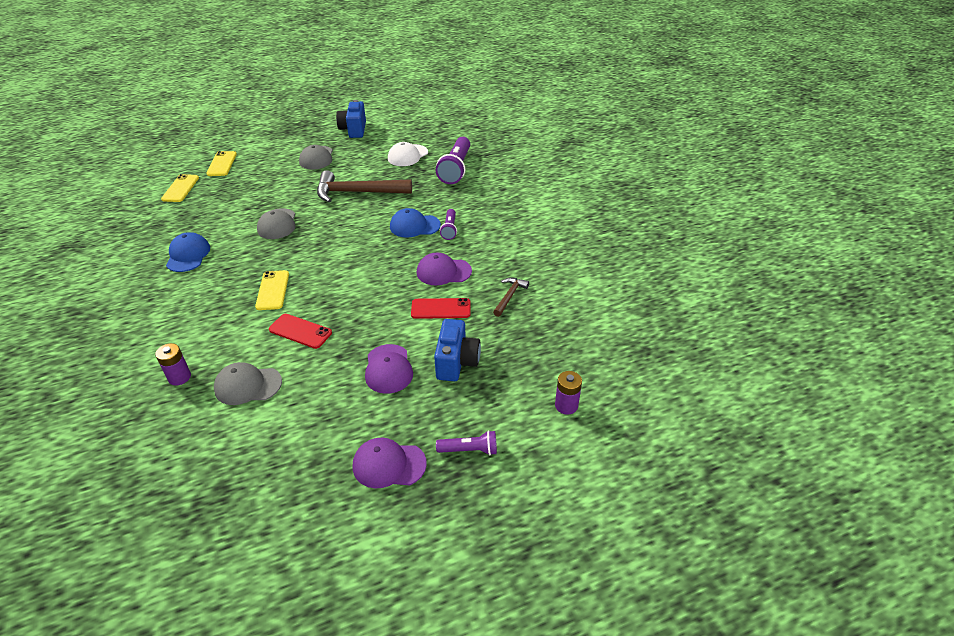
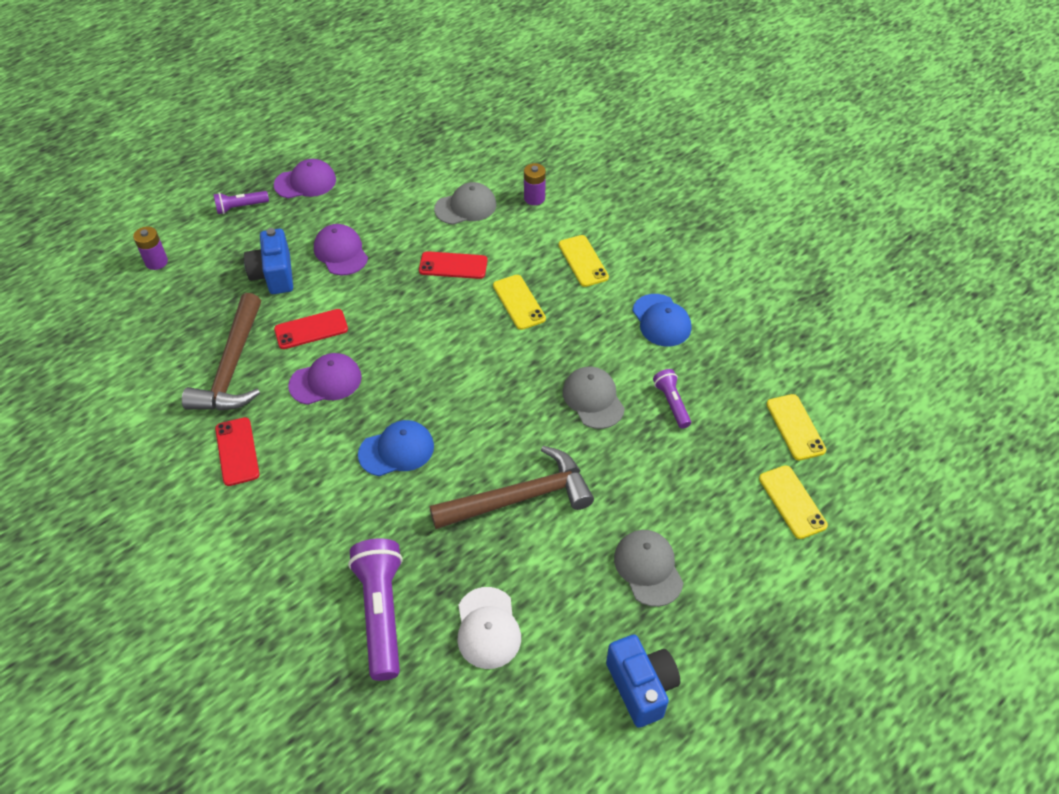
camera: 160 degrees right, 10 degrees up
(196, 308) = (583, 261): none -> yellow phone
(407, 155) = (488, 628): white cap -> white cap turned 150 degrees clockwise
(449, 229) = (343, 458): purple flashlight -> purple flashlight (671, 403)
(509, 296) = (232, 367): brown hammer -> brown hammer, size x2.05
(516, 246) = (237, 451): none -> red phone

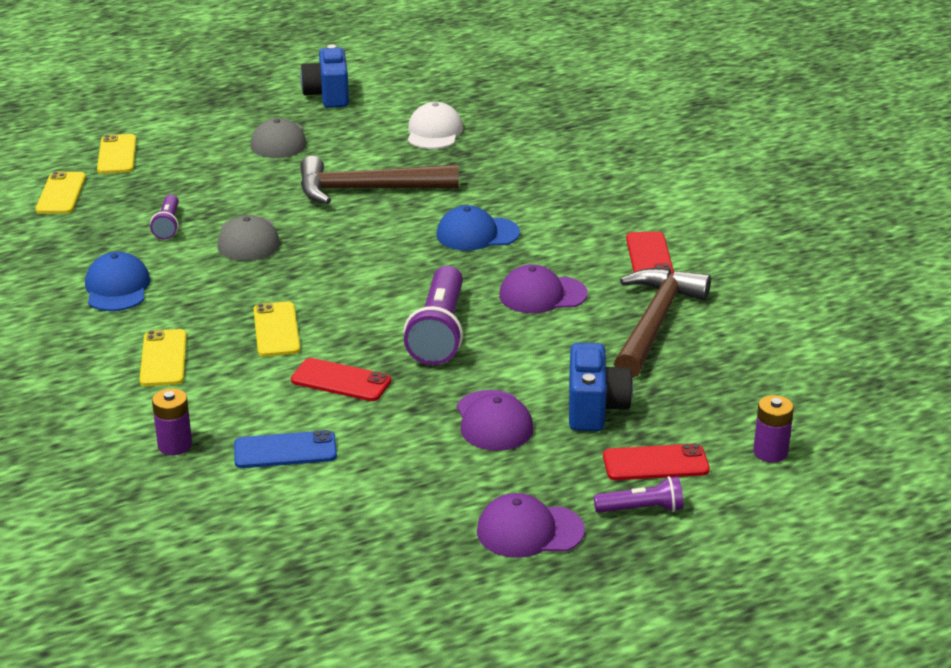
camera: 165 degrees left, 20 degrees down
(311, 329) = (552, 343): red phone -> red phone (655, 463)
(381, 612) = (522, 150): purple flashlight -> purple flashlight (439, 332)
(466, 207) = (285, 450): grey cap -> blue phone

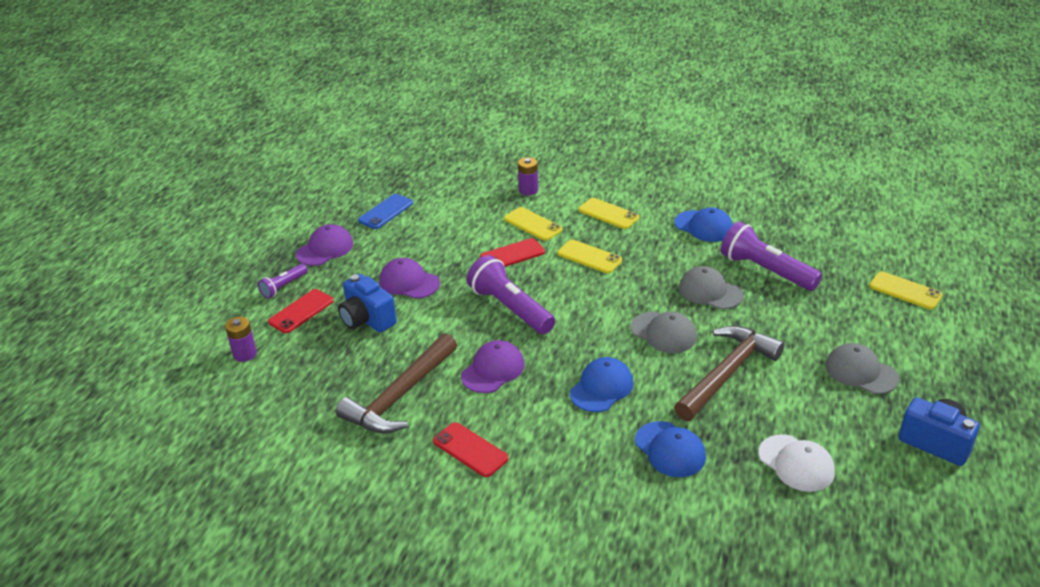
camera: 135 degrees right, 5 degrees up
(61, 194) = (859, 249): yellow phone -> yellow phone (533, 224)
(168, 225) = (766, 270): purple flashlight -> purple flashlight, size x1.89
(285, 450) = (480, 215): blue phone -> blue phone (386, 212)
(352, 237) = (663, 333): none -> grey cap
(500, 179) = (670, 449): none -> blue cap
(654, 323) = (400, 396): brown hammer -> brown hammer turned 60 degrees clockwise

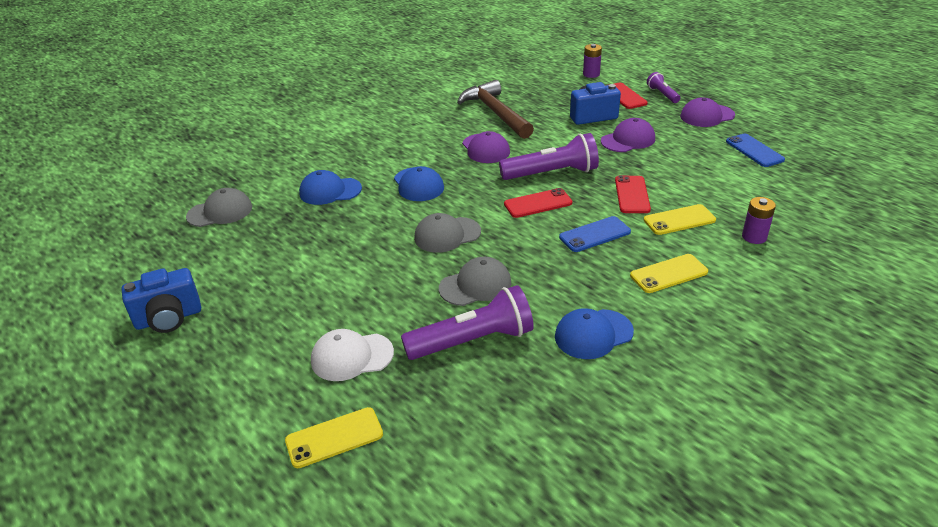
camera: 120 degrees right, 0 degrees up
(325, 249) = (707, 116): purple cap -> purple cap turned 90 degrees clockwise
(470, 450) = (420, 124): red phone -> red phone (538, 203)
(589, 257) = (595, 234): yellow phone -> blue phone
(727, 373) = (366, 246): brown hammer -> none
(796, 463) = (250, 237): white cap -> white cap (351, 357)
(861, 372) = (279, 323): grey cap -> grey cap (220, 212)

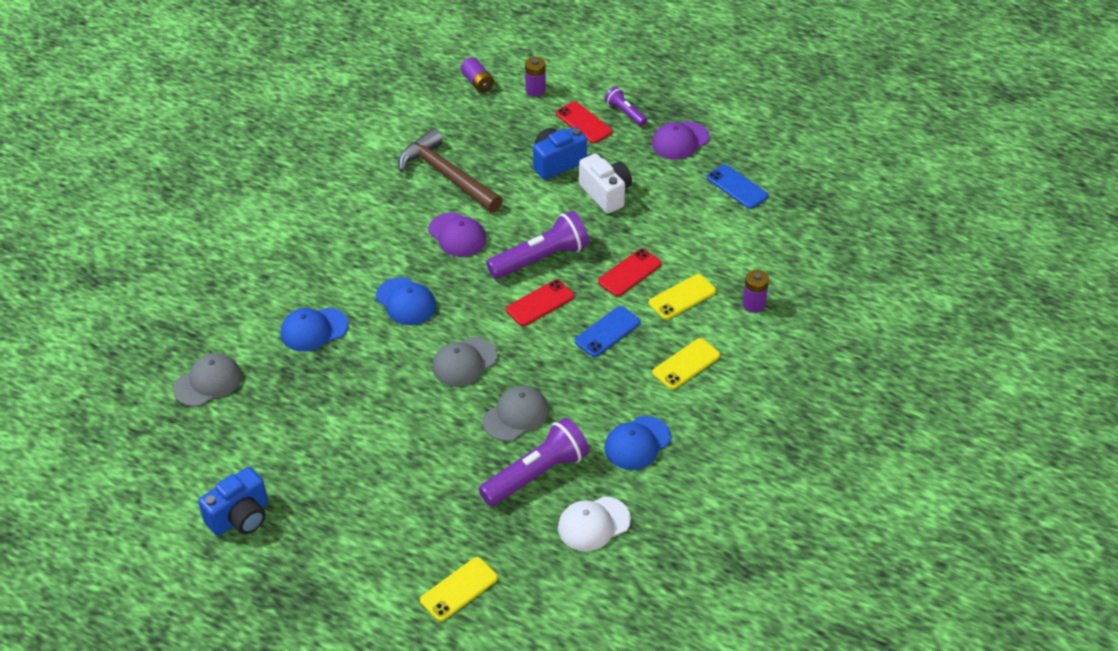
camera: 20 degrees left, 10 degrees up
(351, 357) = (436, 515): white cap -> white cap (593, 524)
(546, 66) = (477, 83): none -> purple battery
(628, 140) = (606, 194): purple cap -> white camera
(632, 195) = (629, 273): red phone -> red phone turned 60 degrees clockwise

